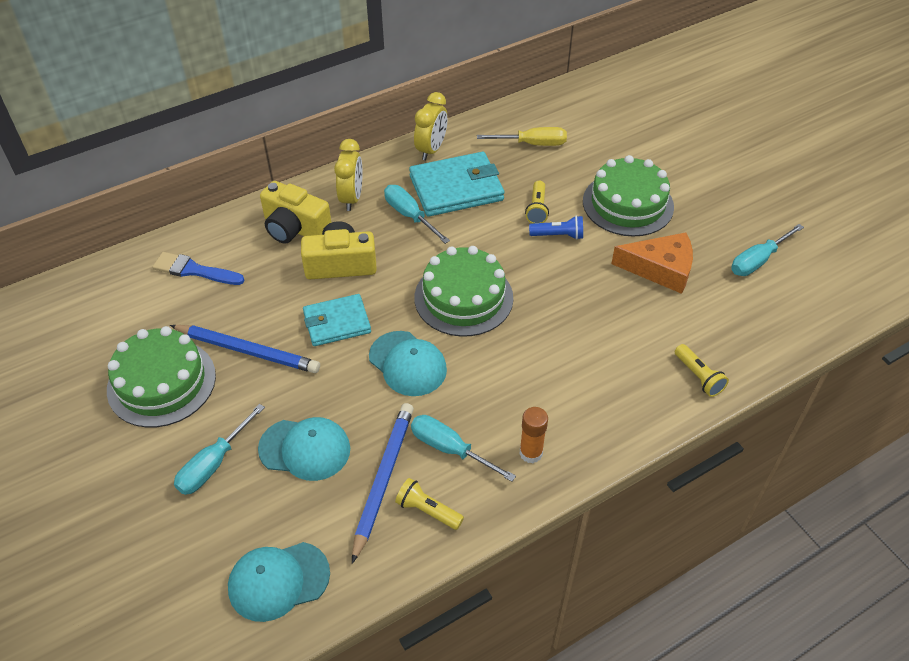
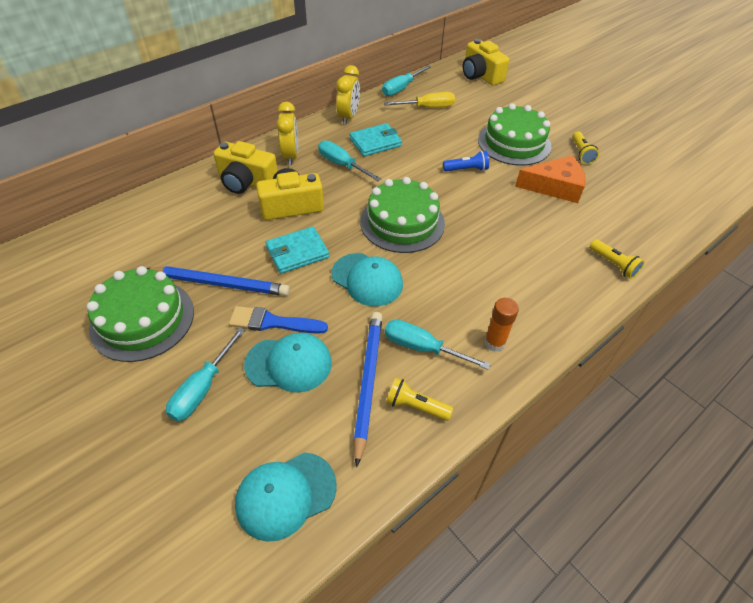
camera: 10 degrees left, 0 degrees up
(194, 270) = (162, 222): blue brush -> blue brush (273, 322)
(456, 188) = (375, 142): turquoise wallet -> turquoise wallet, size x0.65
(537, 209) = (444, 152): yellow flashlight -> yellow flashlight (581, 153)
(613, 101) = (480, 75): none -> yellow camera
(757, 261) = (626, 174): turquoise screwdriver -> turquoise screwdriver (401, 88)

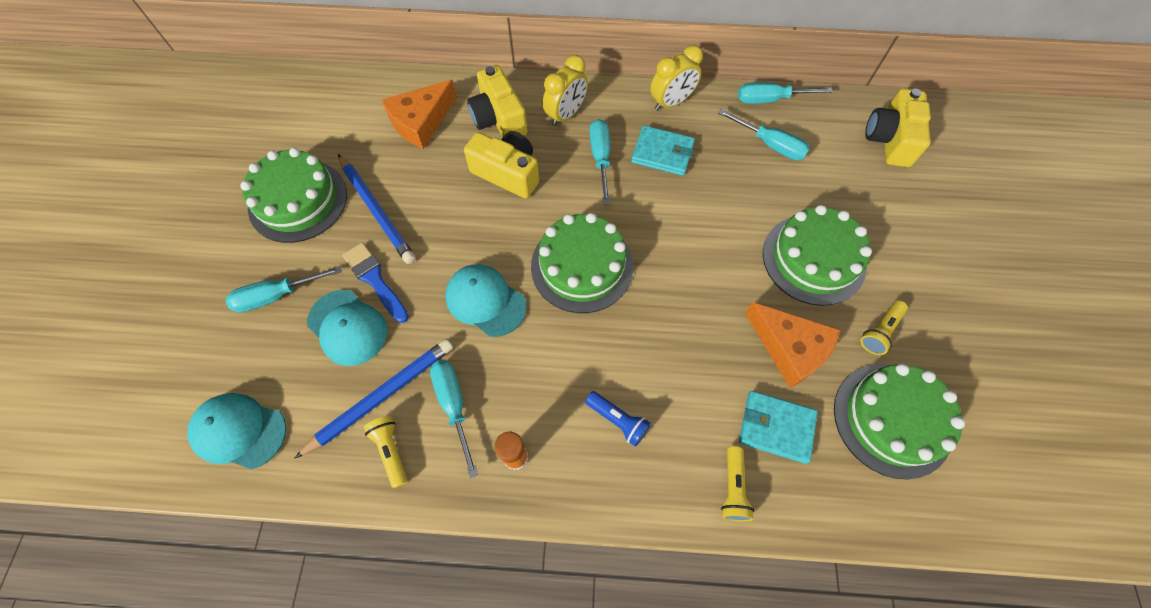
camera: 45 degrees right, 15 degrees up
(188, 215) = (421, 121): none -> orange cheese
(297, 252) = (461, 226): turquoise wallet -> turquoise wallet (776, 427)
(367, 279) = (485, 301): turquoise cap -> turquoise cap turned 135 degrees clockwise
(428, 107) = (770, 145): yellow screwdriver -> turquoise screwdriver
(466, 169) = (717, 253): blue flashlight -> blue flashlight (618, 420)
(633, 184) = (892, 419): none -> green cake

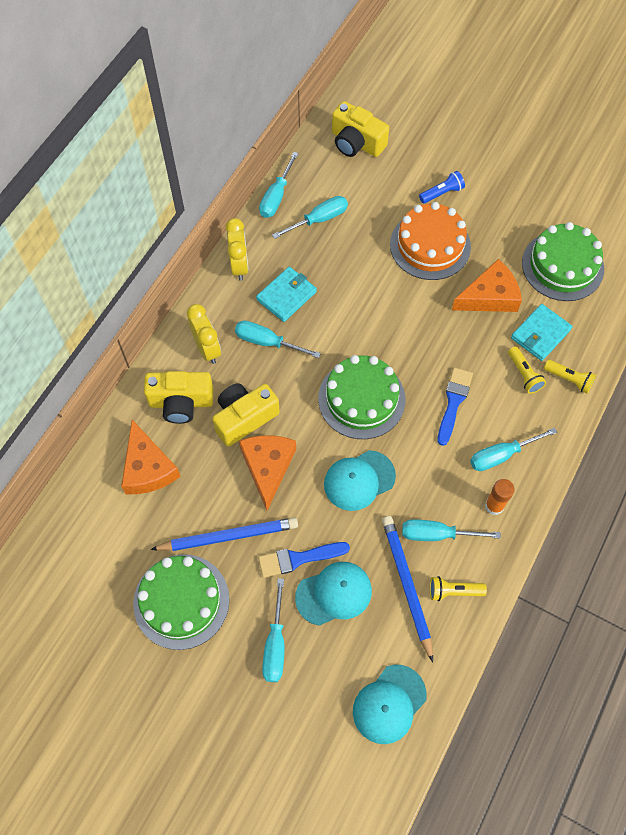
camera: 65 degrees left, 0 degrees up
(463, 213) = (268, 467): none -> orange cheese
(585, 441) = (501, 455): none -> turquoise screwdriver
(618, 420) = (495, 428): blue flashlight -> blue flashlight (442, 193)
(627, 361) = (453, 402): none -> blue brush
(813, 259) = (430, 245): green cake -> orange cake
(880, 331) = (501, 237): yellow flashlight -> yellow flashlight (524, 374)

